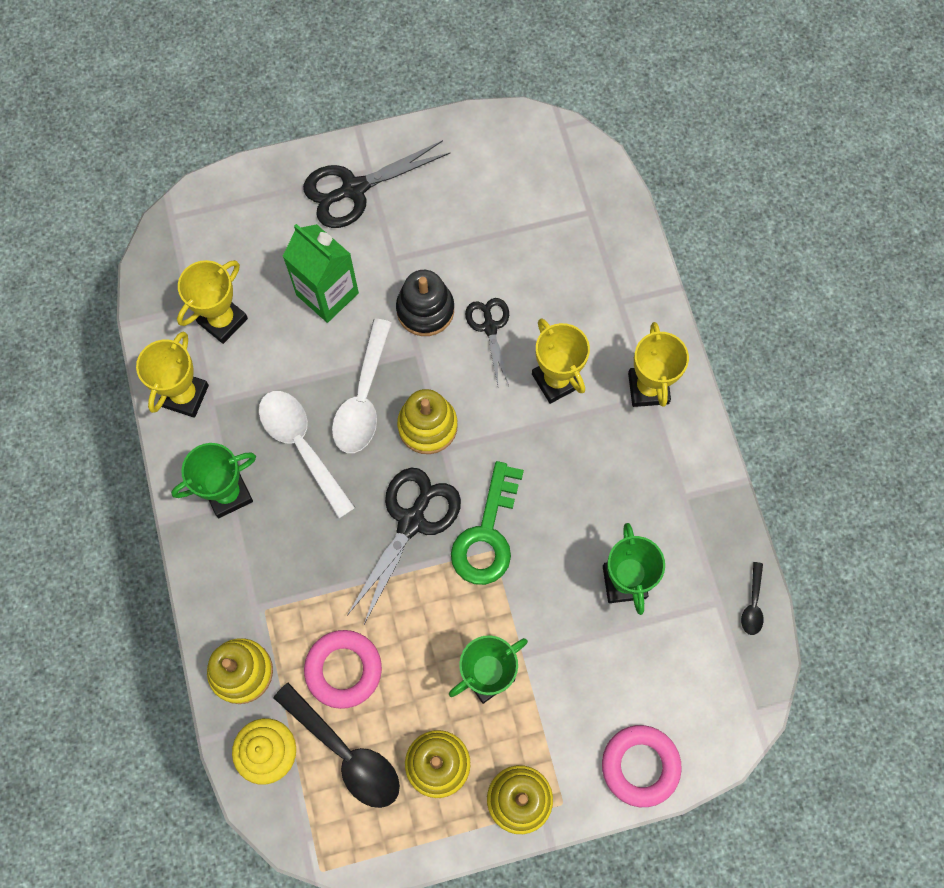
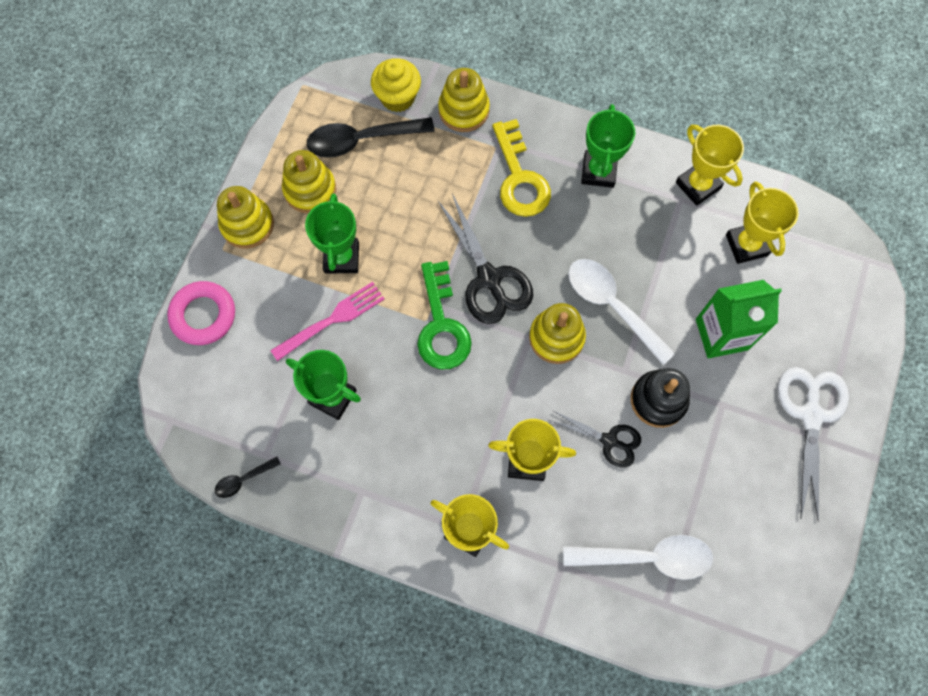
camera: 125 degrees right, 0 degrees up
(284, 564) = (519, 177): none -> yellow key
(302, 446) = (602, 240): white spoon -> white spoon (647, 557)
(343, 669) = (417, 171): pink ring -> none
(354, 189) = (811, 416): black scissors -> white scissors
(487, 533) = (441, 325): green key -> green key turned 150 degrees counterclockwise
(555, 637) = (331, 320): none -> pink fork
(752, 604) = (243, 479): black spoon -> black spoon turned 75 degrees counterclockwise

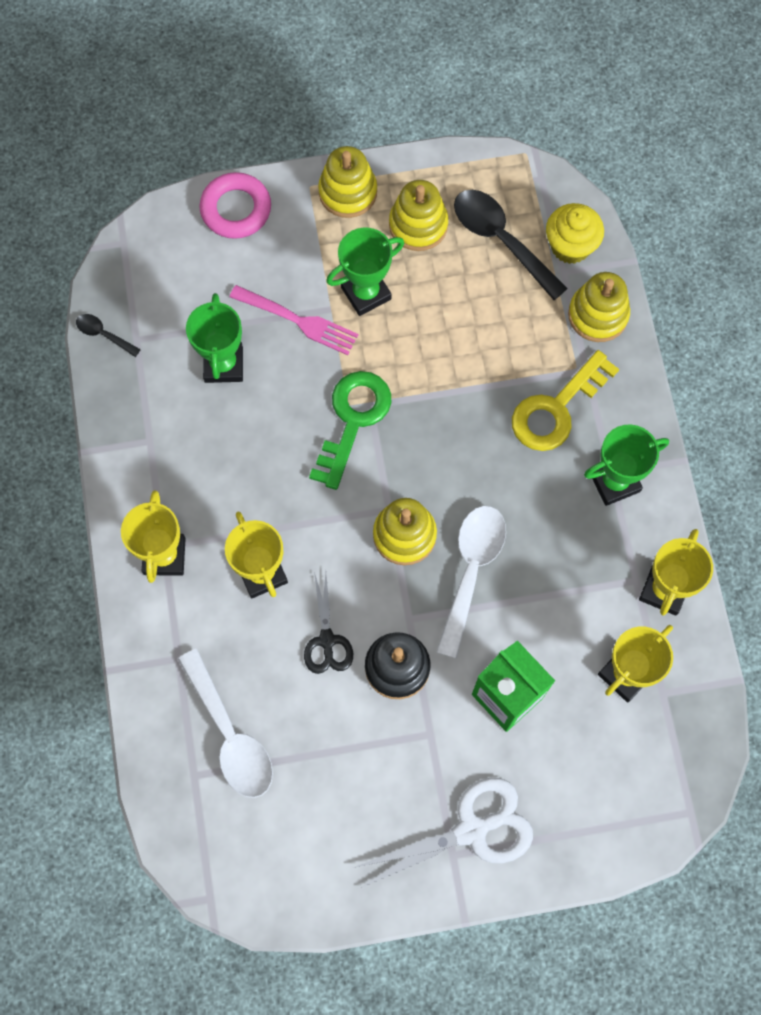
camera: 60 degrees right, 0 degrees up
(441, 325) = (353, 421): green key -> green key turned 150 degrees clockwise
(489, 278) = (428, 438): black scissors -> none

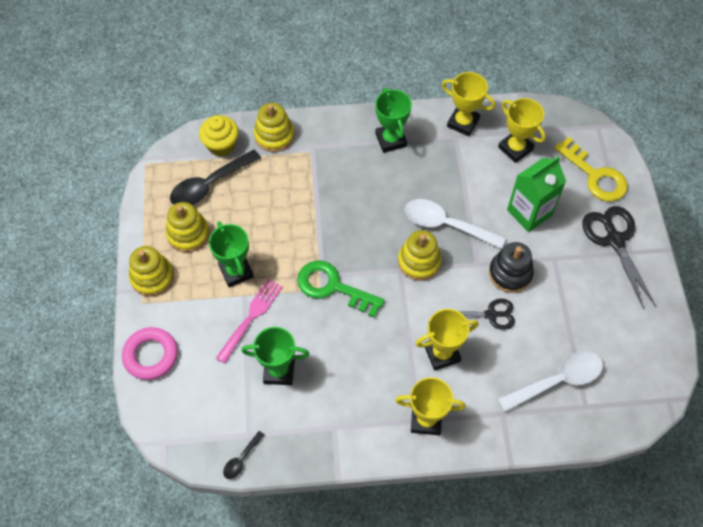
camera: 85 degrees left, 10 degrees down
(471, 830) = (615, 240): white scissors -> black scissors
(557, 408) = (337, 165): yellow key -> yellow key (594, 175)

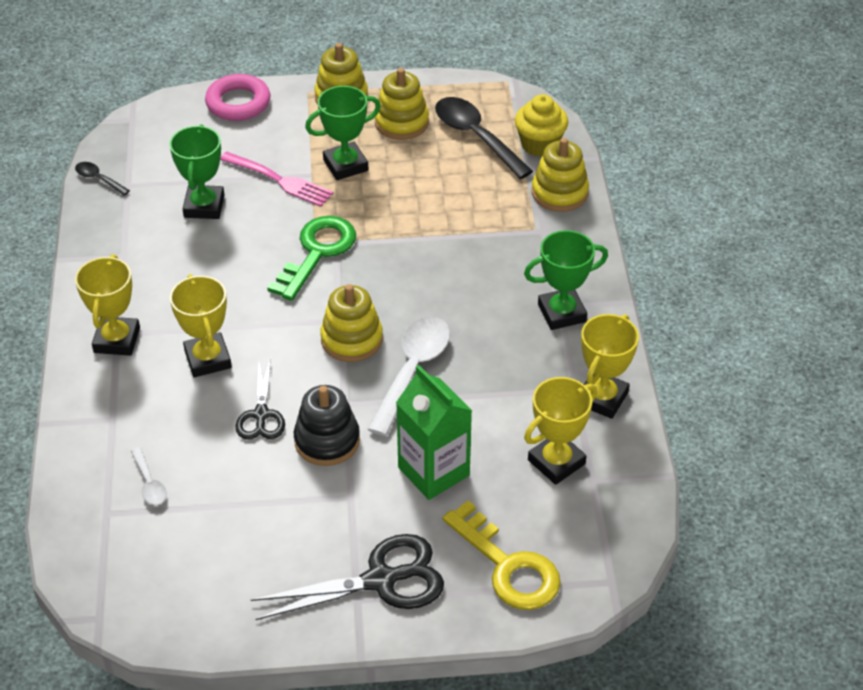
camera: 90 degrees right, 15 degrees down
(557, 381) = (149, 483): white spoon -> white spoon, size x0.48
(594, 175) = (507, 566): yellow key -> yellow key turned 90 degrees counterclockwise

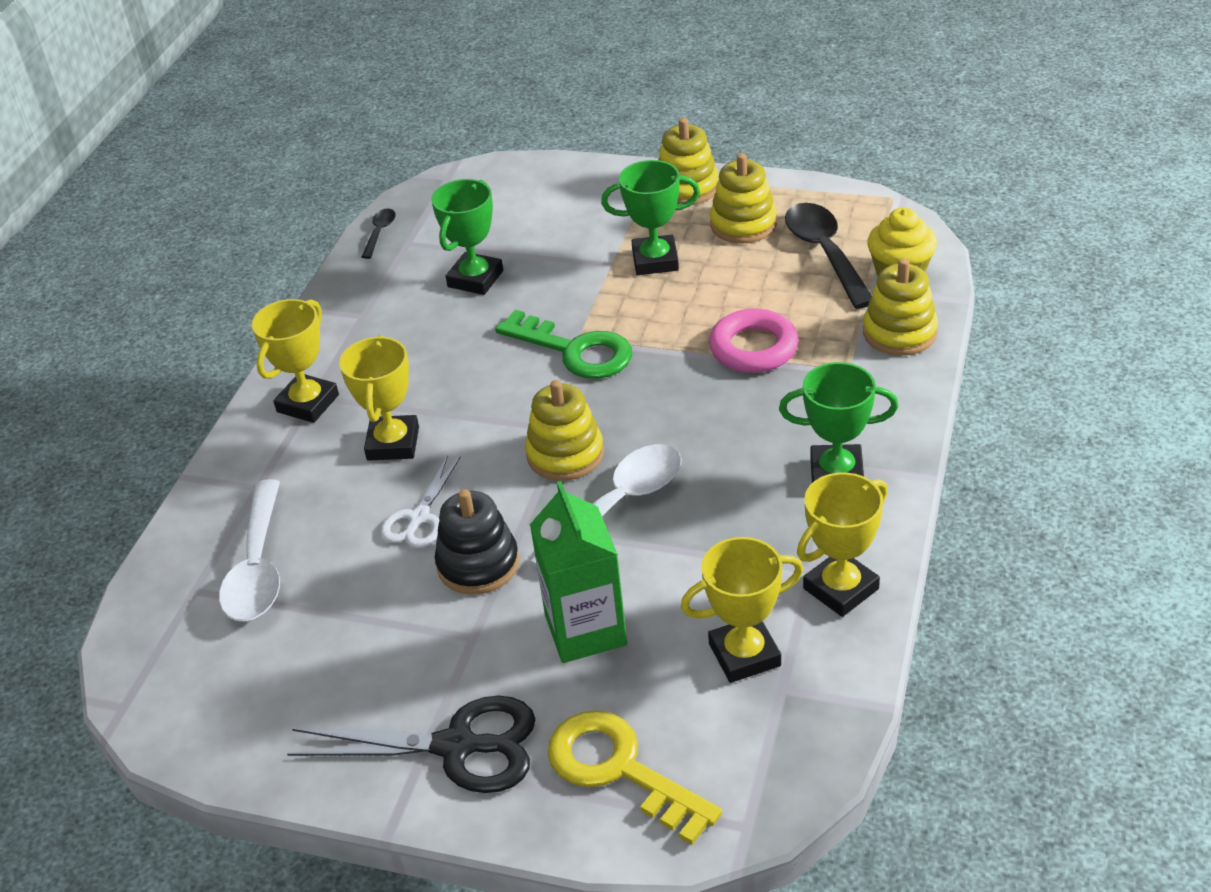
camera: 25 degrees right, 5 degrees down
(98, 179) = (380, 232): black spoon -> black spoon turned 45 degrees clockwise
(149, 483) = (258, 567): white spoon -> white spoon, size x2.07
(238, 103) = (569, 177): pink ring -> pink ring (753, 348)
(261, 414) = (419, 518): black scissors -> white scissors
(278, 180) = (571, 265): pink fork -> none
(317, 253) = (574, 350): green key -> green key turned 75 degrees clockwise
(507, 566) = (620, 770): yellow key -> yellow key turned 150 degrees clockwise

